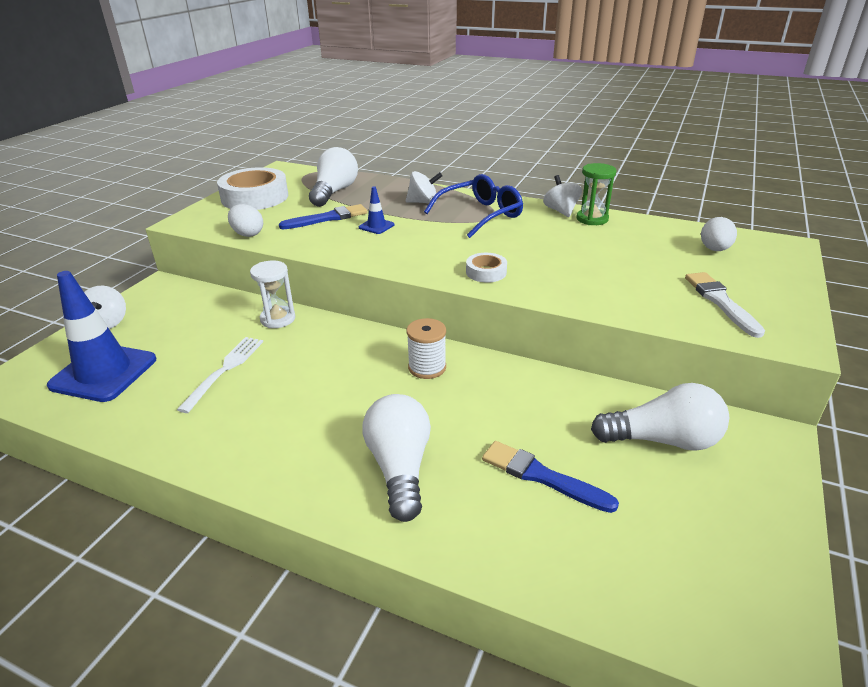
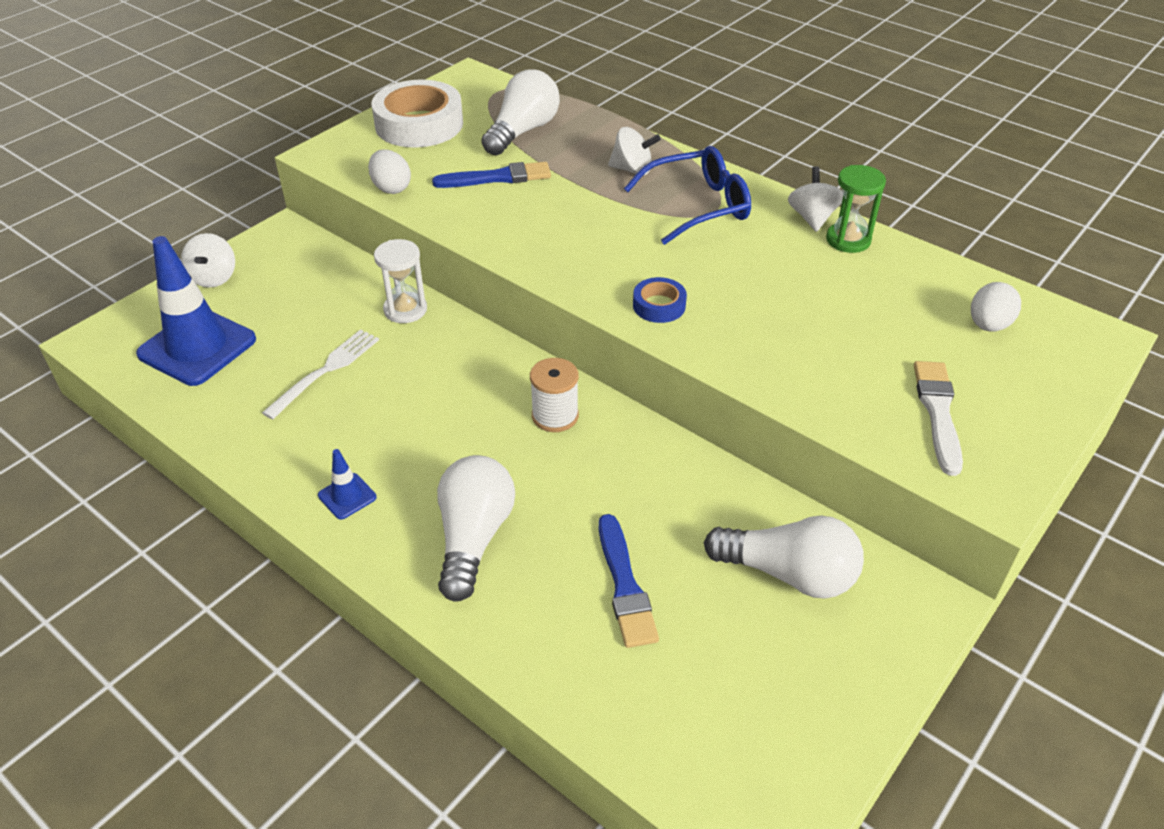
camera: 15 degrees right, 10 degrees up
(376, 226) = (554, 202): blue traffic cone -> blue traffic cone (347, 496)
(486, 272) = (659, 305): white tape -> blue tape
(542, 476) = (624, 585): blue brush -> blue brush turned 150 degrees counterclockwise

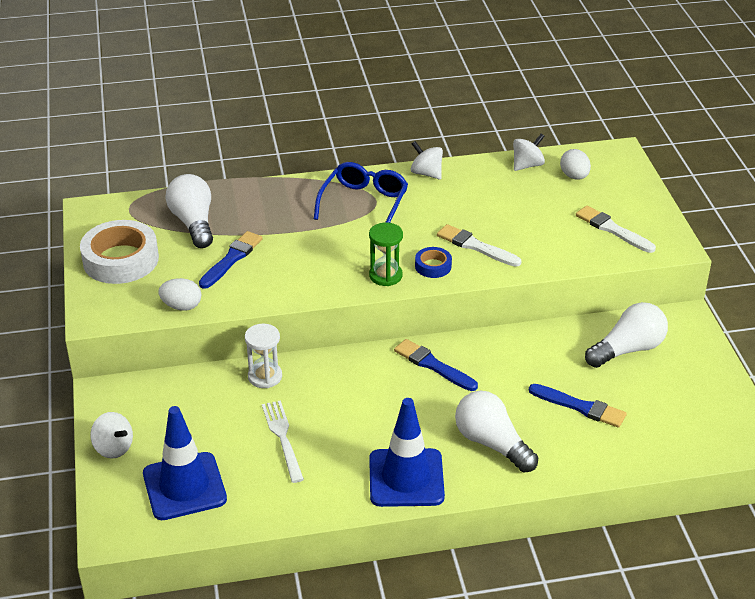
camera: 50 degrees left, 5 degrees down
(347, 496) = (406, 478): blue traffic cone -> blue traffic cone, size x2.25
(555, 416) = (433, 365): white spool -> blue brush
(632, 170) = (296, 205): white spinning top -> white spinning top (527, 165)
(738, 318) = (476, 246): none -> white brush
(848, 240) = (459, 174): green hourglass -> green hourglass (385, 276)

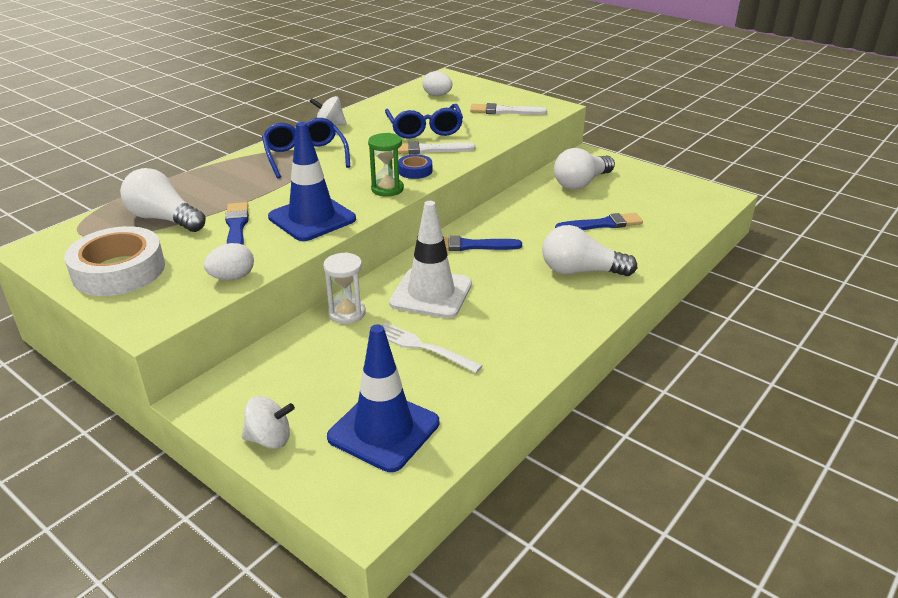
camera: 40 degrees left, 5 degrees down
(344, 394) = (431, 293): none -> white traffic cone
(406, 478) = (556, 322): blue traffic cone -> blue traffic cone (312, 218)
(504, 218) = (424, 129): none -> blue glasses
(527, 165) = (397, 100): white spinning top -> none
(628, 349) = (581, 183): white light bulb -> white light bulb turned 150 degrees counterclockwise

